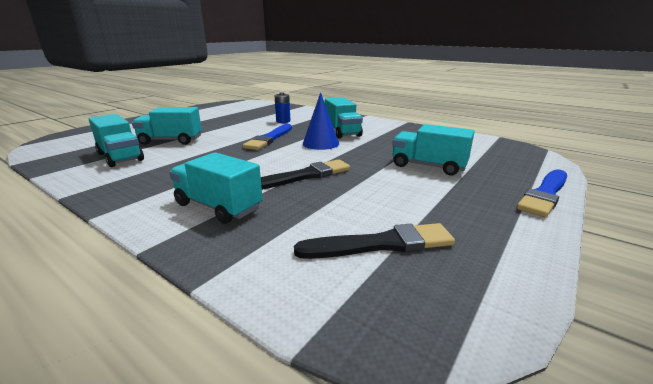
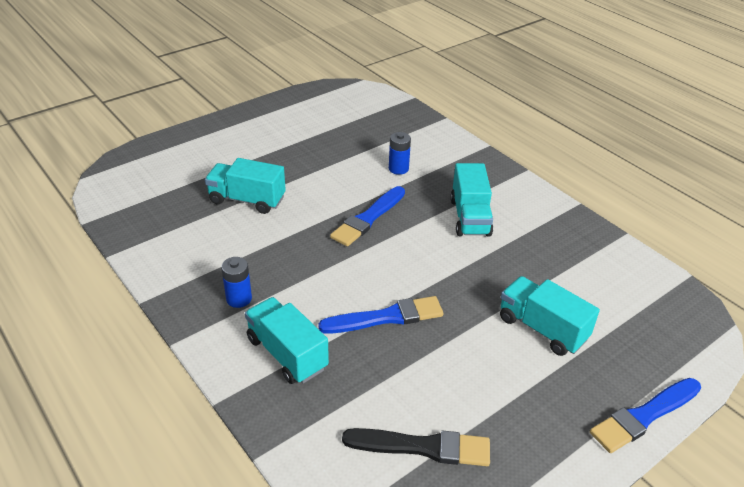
camera: 15 degrees right, 15 degrees up
(120, 157) = (191, 230): turquoise truck -> none
(166, 183) = (239, 299): none -> blue battery
(304, 176) = (386, 317): black brush -> blue brush
(320, 143) = (430, 244): blue cone -> none

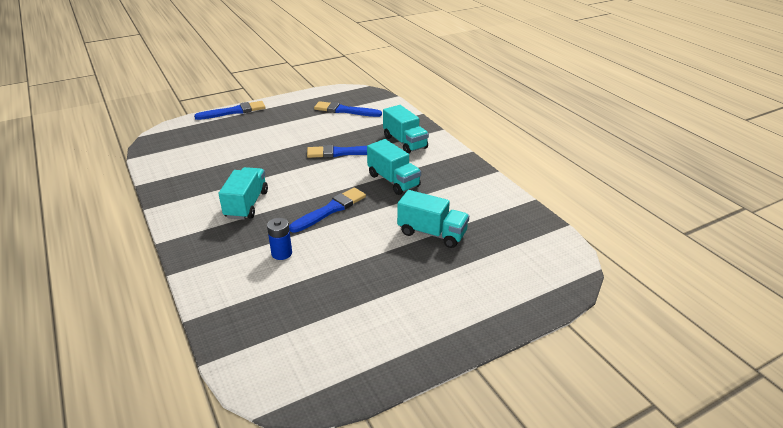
camera: 170 degrees left, 5 degrees down
(239, 299) = (434, 167): blue battery -> none
(422, 447) = (345, 110): black brush -> blue brush
(542, 329) = (252, 142): turquoise truck -> turquoise truck (393, 181)

